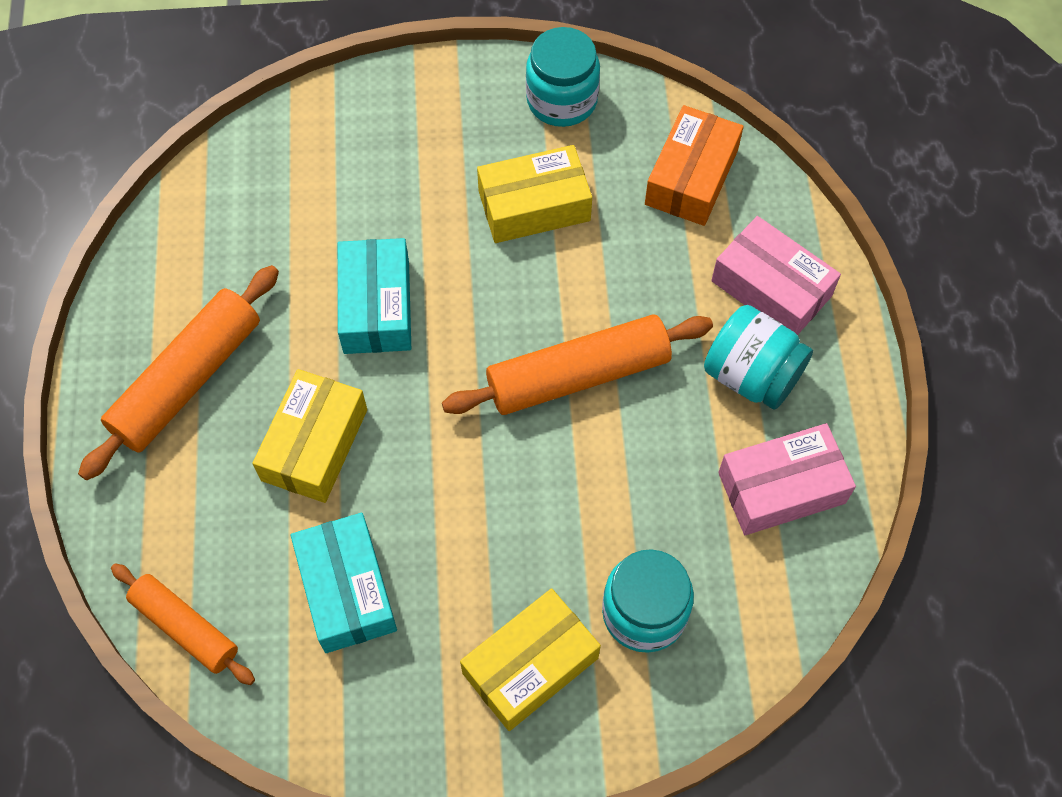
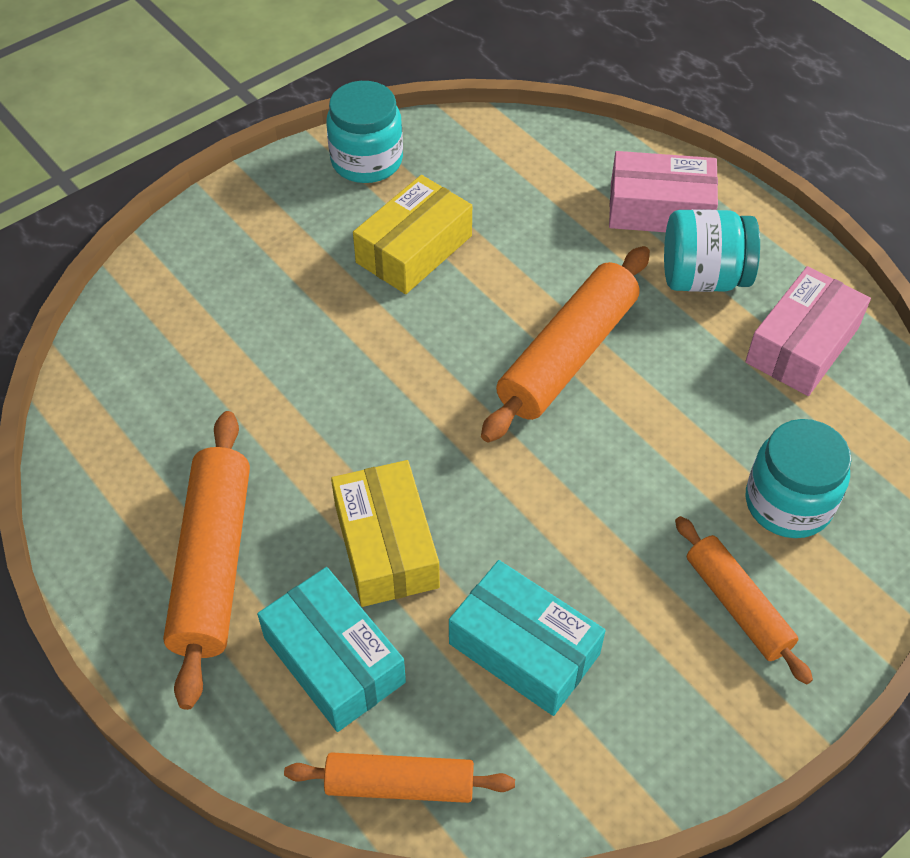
camera: 35 degrees left, 10 degrees down
(376, 306) = (343, 400): turquoise box -> turquoise box (334, 660)
(530, 665) = (737, 605): yellow box -> orange rolling pin
(691, 177) = (524, 163): orange box -> none

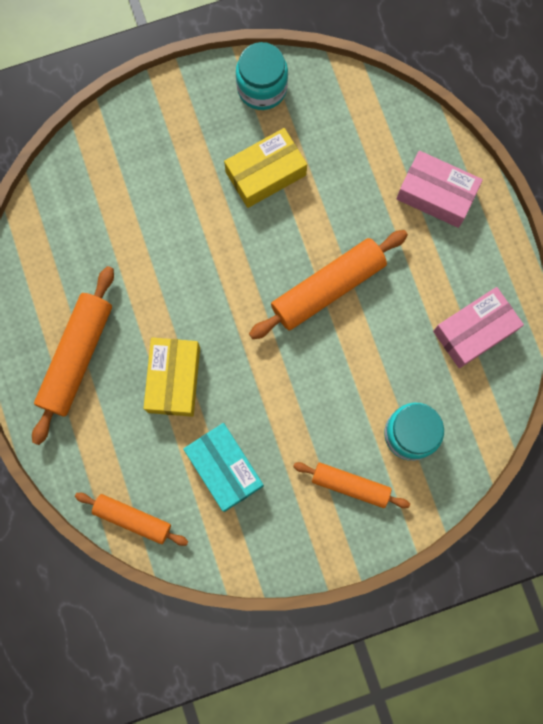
camera: 20 degrees right, 25 degrees up
(334, 660) = (122, 438): turquoise box -> none
(703, 278) = (438, 259): turquoise jar -> none
(737, 605) = (350, 485): orange rolling pin -> orange rolling pin turned 60 degrees counterclockwise

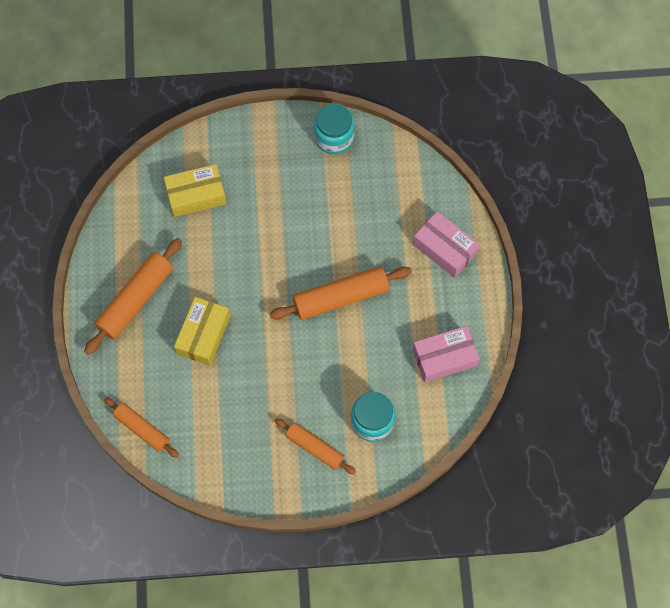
camera: 15 degrees right, 10 degrees down
(224, 468) = (222, 410): turquoise box -> none
(266, 173) = (318, 201): yellow box -> yellow box (196, 195)

